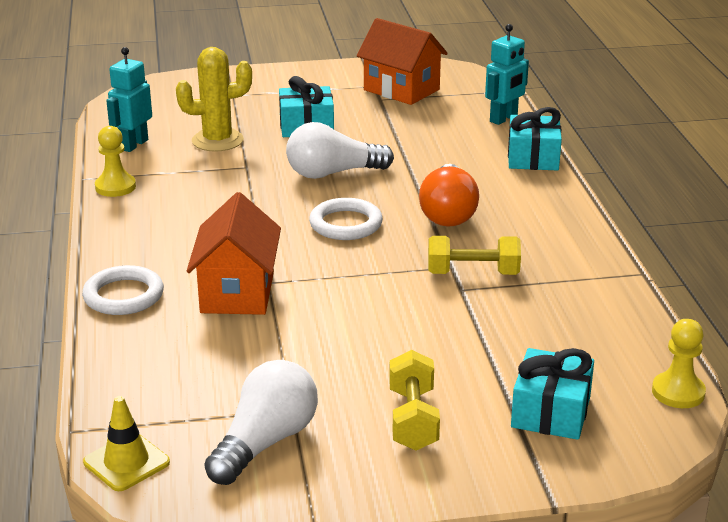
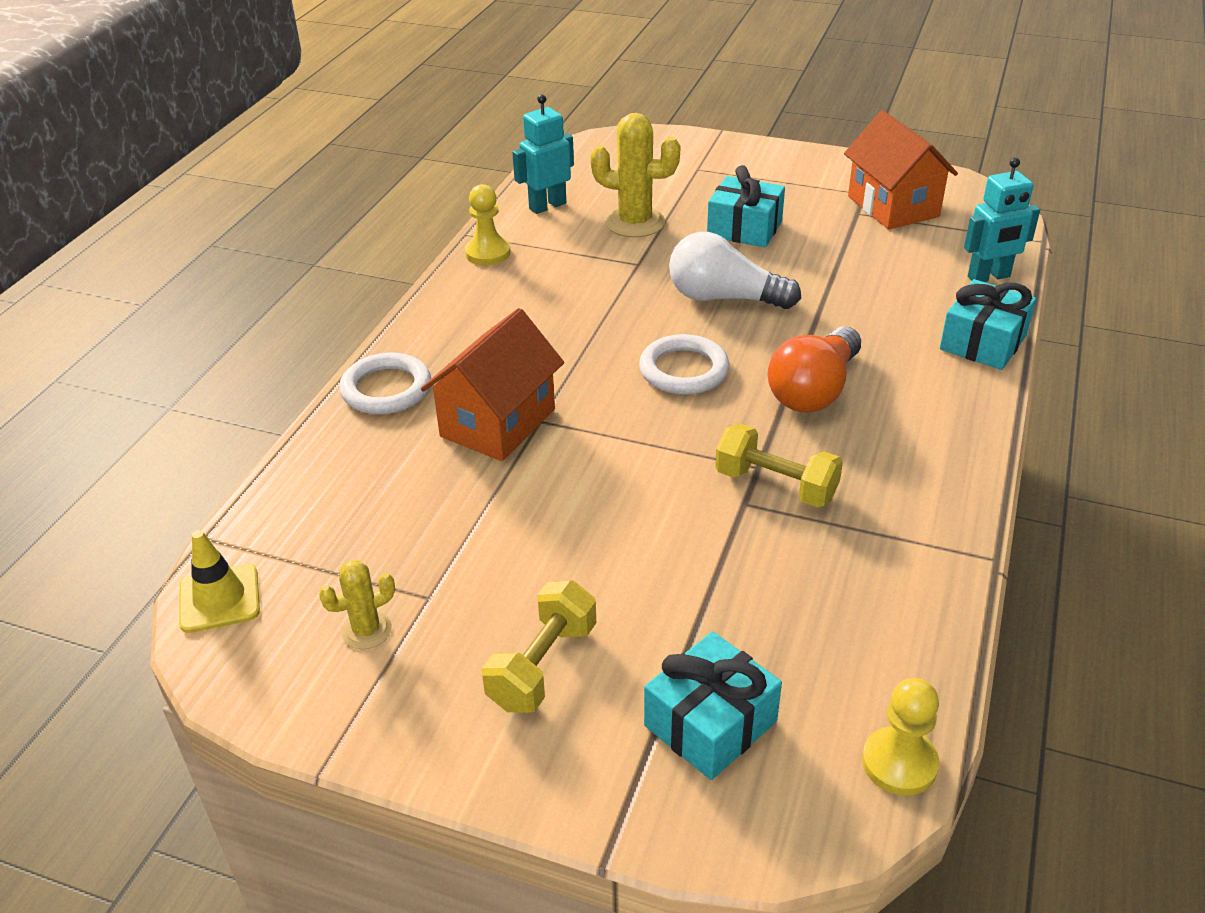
camera: 30 degrees right, 10 degrees up
(265, 442) = (366, 630): white light bulb -> yellow cactus

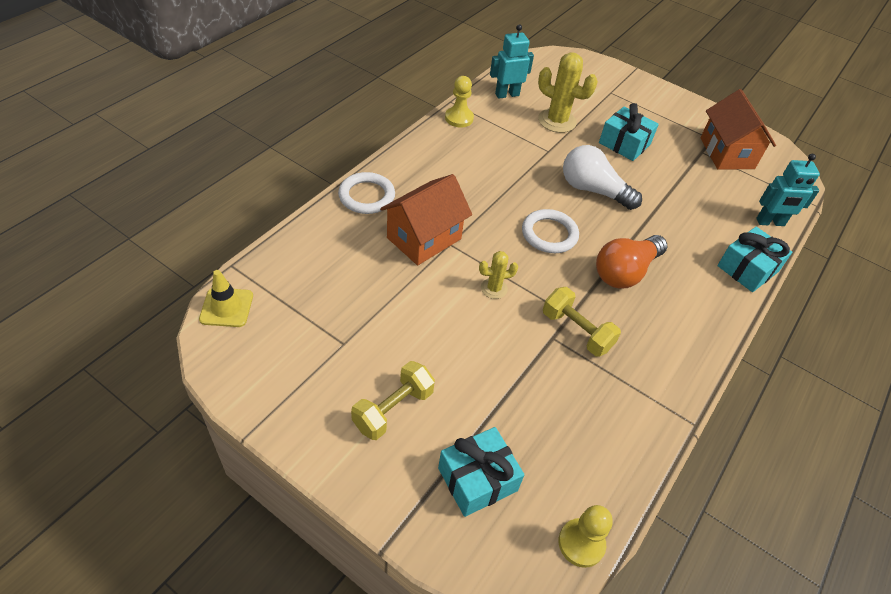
camera: 10 degrees right, 10 degrees up
(366, 630) = (301, 354): yellow cactus -> yellow cactus (494, 288)

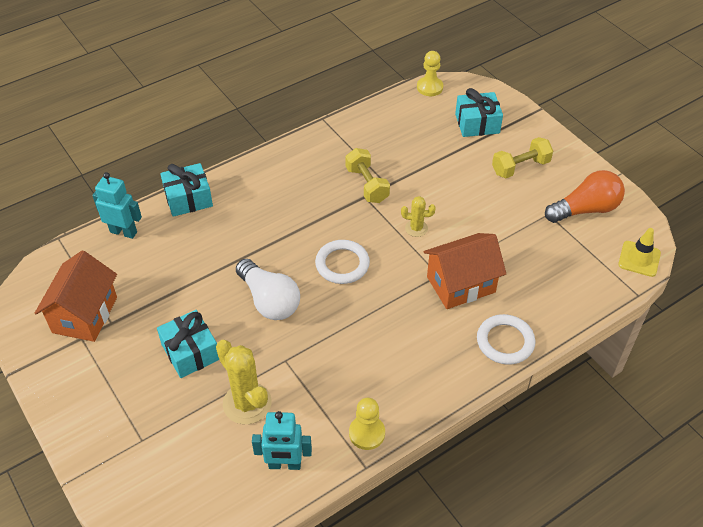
camera: 155 degrees left, 0 degrees up
(625, 272) = (296, 218): orange light bulb -> orange light bulb (585, 209)

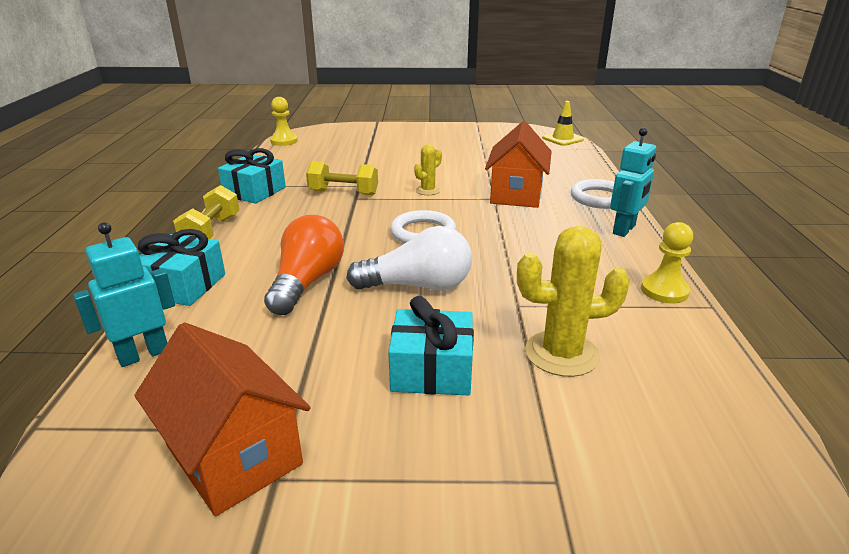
camera: 55 degrees left, 20 degrees down
(284, 464) = (681, 358): turquoise robot -> turquoise robot (624, 230)
(477, 123) = (353, 140): turquoise gift -> turquoise gift (255, 191)
(520, 167) = (422, 142): yellow dumbbell -> yellow dumbbell (211, 231)
(585, 209) = (495, 138): orange light bulb -> orange light bulb (307, 282)

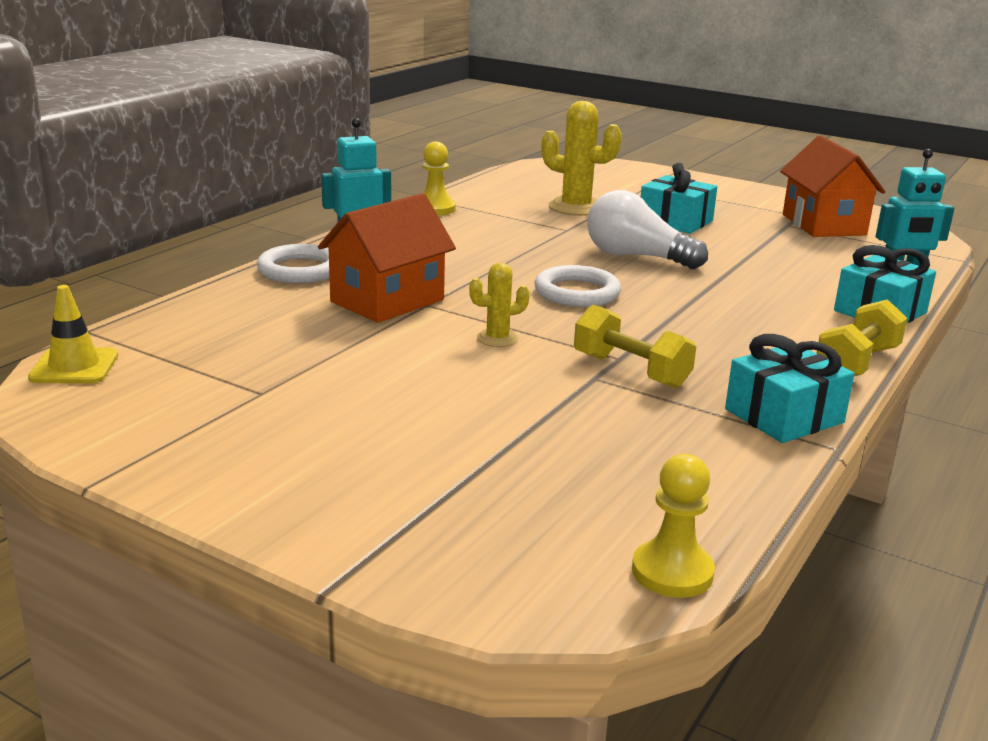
camera: 150 degrees left, 5 degrees down
(307, 282) = (744, 284): orange light bulb -> none

